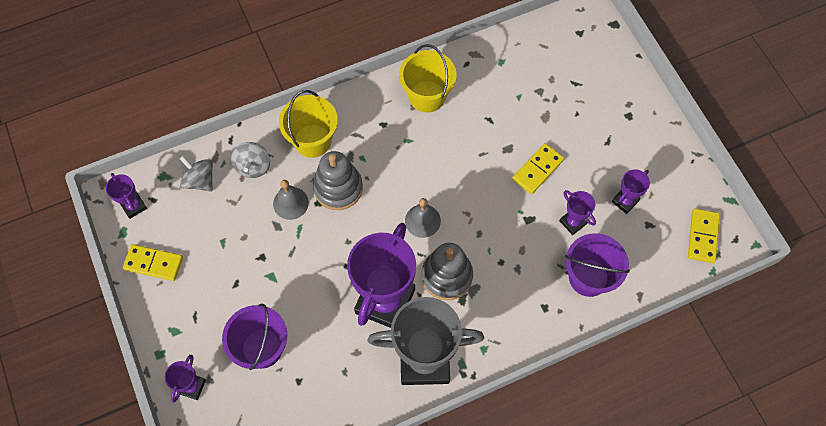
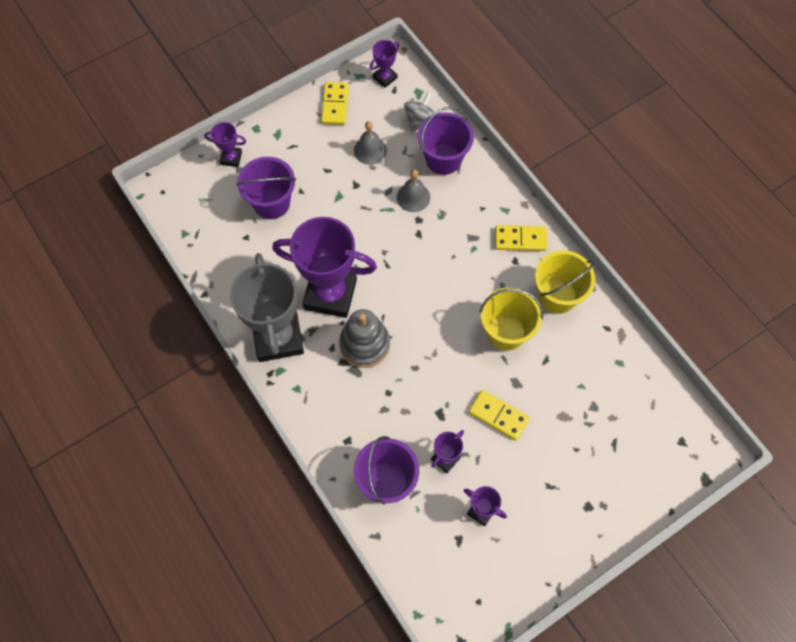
camera: 80 degrees right, 0 degrees up
(253, 166) = (443, 159): grey spinning top -> purple bucket
(312, 140) = (482, 202): yellow bucket -> yellow bucket (506, 332)
(338, 188) = (437, 233): grey stacking toy -> none
(422, 220) = (418, 313): grey bell -> grey bell (370, 150)
(702, 236) = (456, 601): yellow domino -> yellow domino (520, 239)

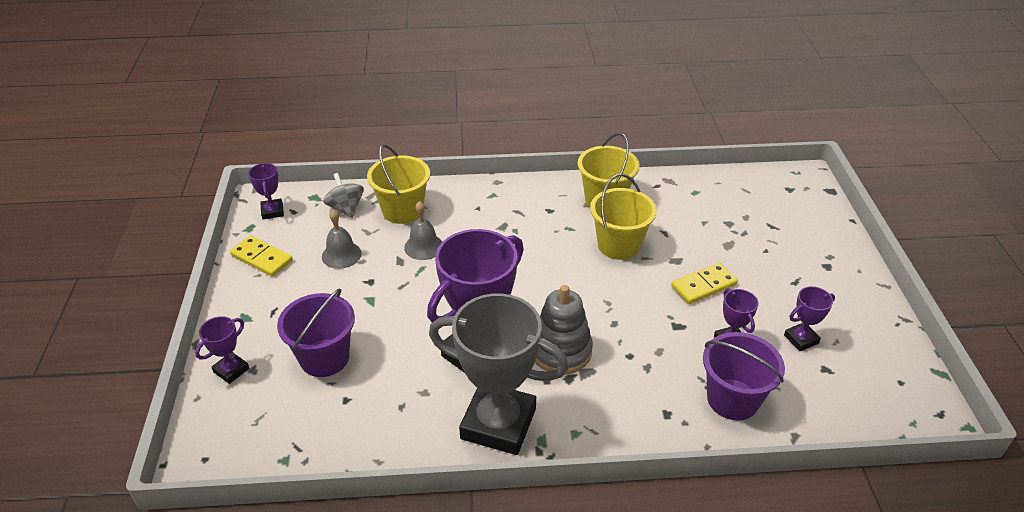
camera: 60 degrees left, 25 degrees down
(443, 159) = (402, 210): purple bucket -> yellow bucket
(520, 239) = (530, 198): yellow domino -> none

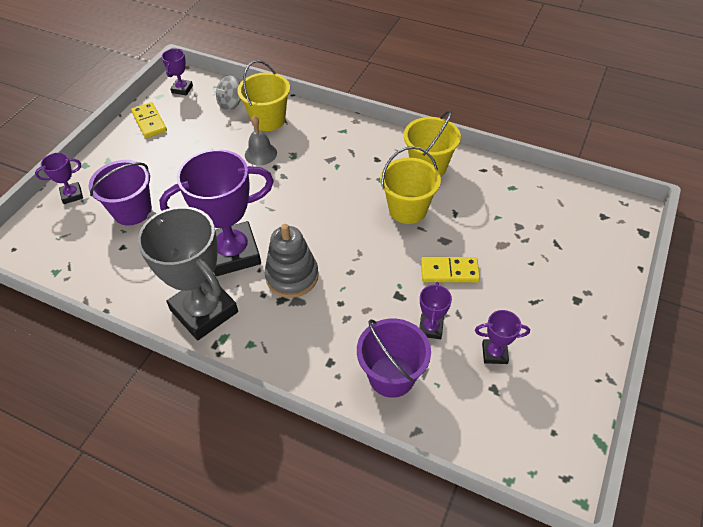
camera: 30 degrees right, 10 degrees up
(341, 255) = (201, 139): grey bell -> none
(346, 208) = (231, 104): grey spinning top -> grey spinning top turned 135 degrees counterclockwise

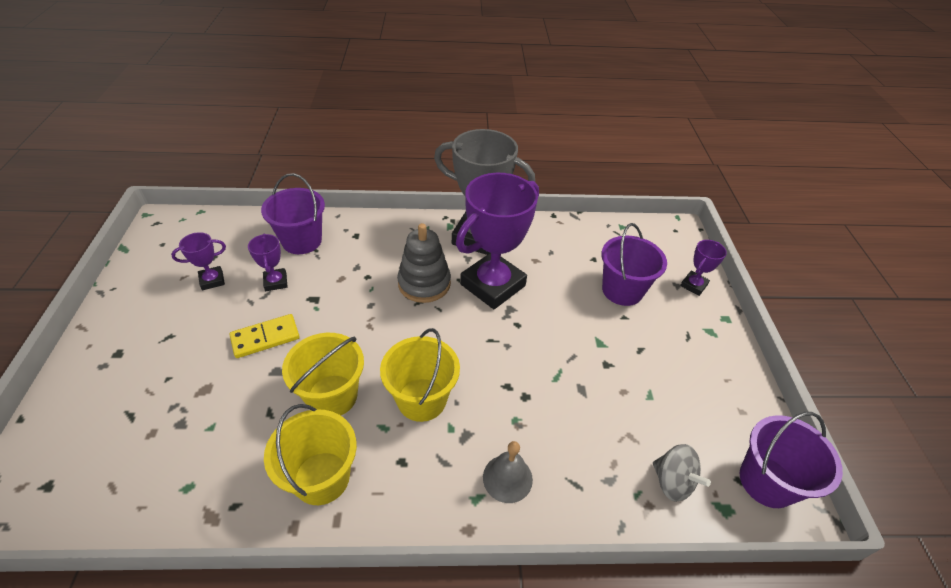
camera: 150 degrees right, 5 degrees down
(149, 122) = (735, 402): yellow domino -> none
(182, 89) = (767, 481): purple trophy -> purple bucket
(231, 104) = (672, 482): grey spinning top -> grey spinning top turned 120 degrees clockwise
(260, 154) = (558, 408): grey bell -> grey bell (507, 478)
(268, 120) = (596, 473): yellow bucket -> yellow bucket (422, 399)

